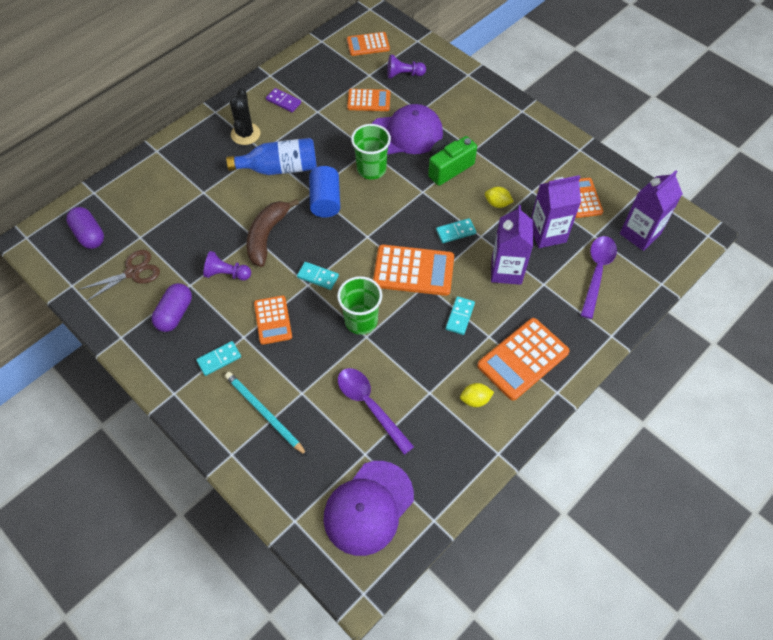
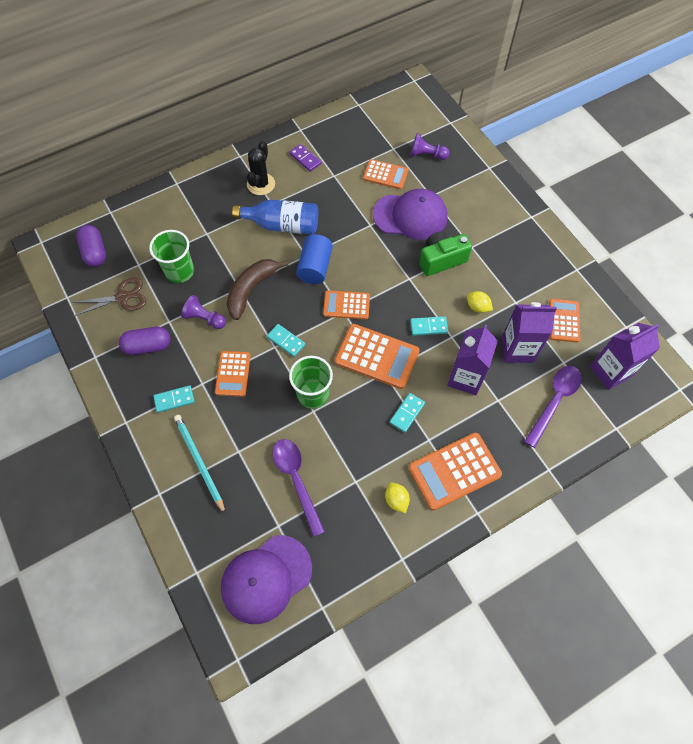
camera: 15 degrees right, 5 degrees up
(175, 314) = (148, 346): purple capsule -> purple capsule turned 45 degrees clockwise
(368, 44) = (401, 117): orange calculator -> orange calculator (346, 305)
(371, 169) = (367, 245): green cup -> green cup (179, 271)
(475, 400) = (396, 500): yellow lemon -> yellow lemon turned 60 degrees clockwise

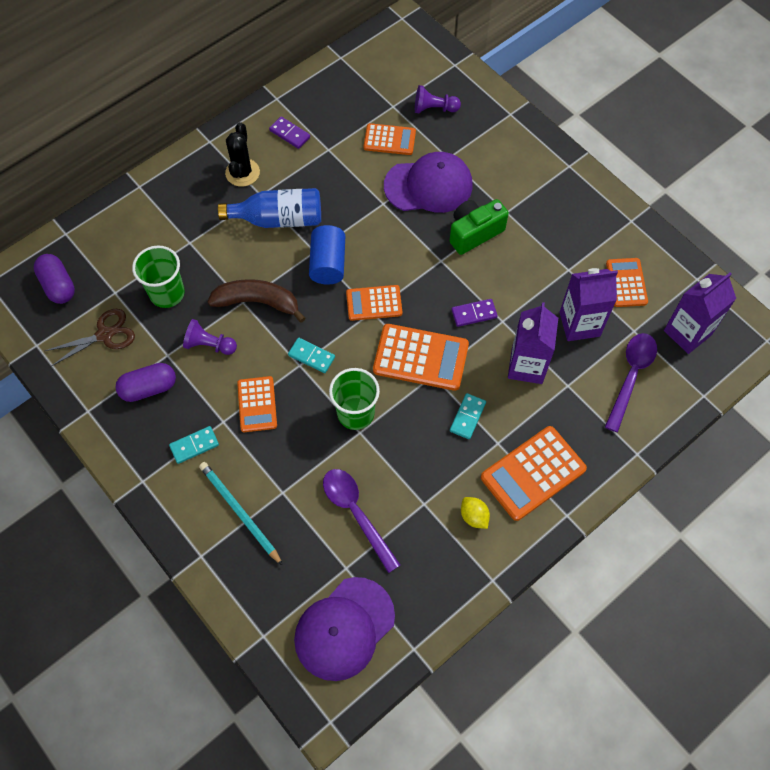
camera: 10 degrees left, 0 degrees up
(251, 290) = (258, 302): brown banana -> brown banana turned 75 degrees clockwise
(428, 327) = (474, 314): turquoise domino -> purple domino
(477, 307) = (526, 282): yellow lemon -> none

